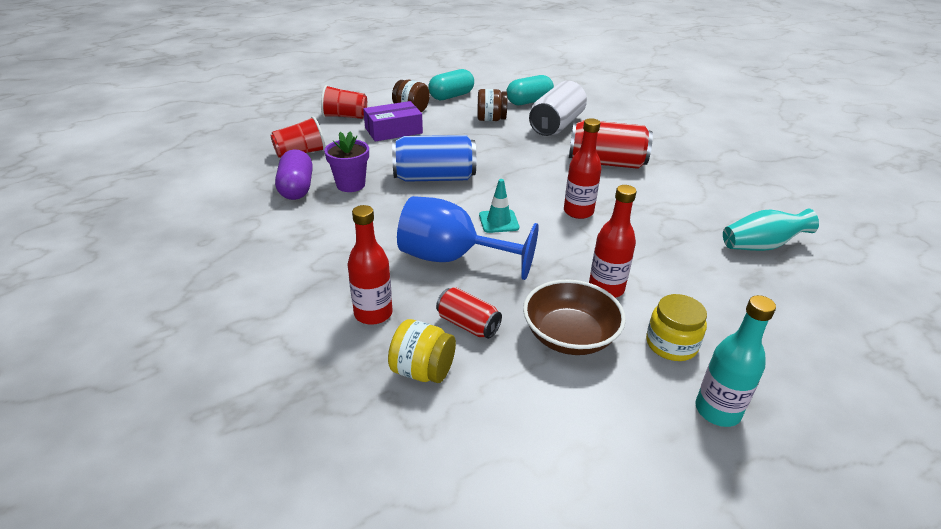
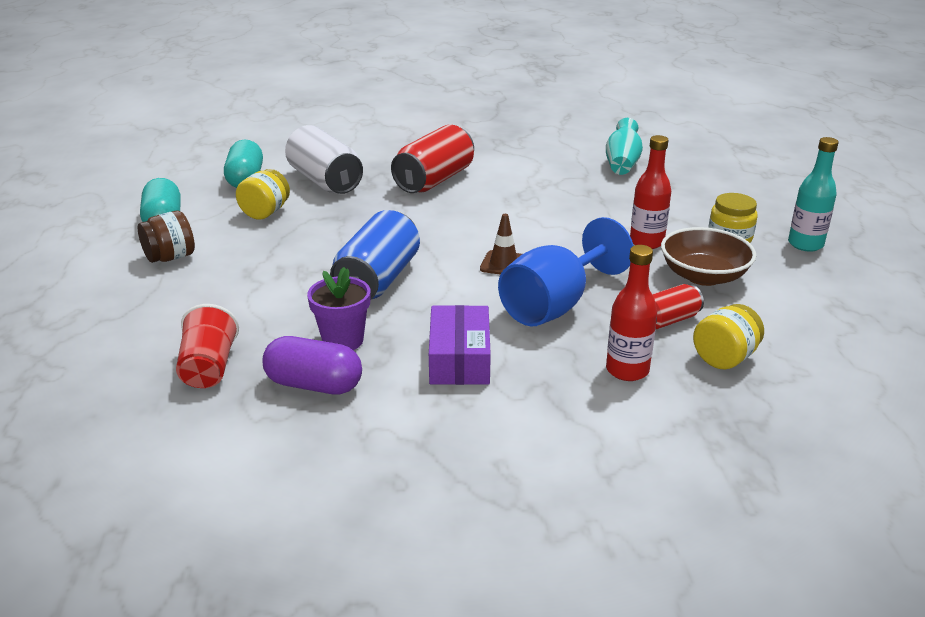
camera: 65 degrees left, 5 degrees down
(345, 117) = (126, 312): red cup -> none
(393, 130) = (219, 282): purple box -> purple box (459, 359)
(491, 119) = (265, 212): brown jar -> yellow jar
(498, 221) = (503, 264): turquoise traffic cone -> brown traffic cone
(578, 212) = (516, 220): red bottle -> none

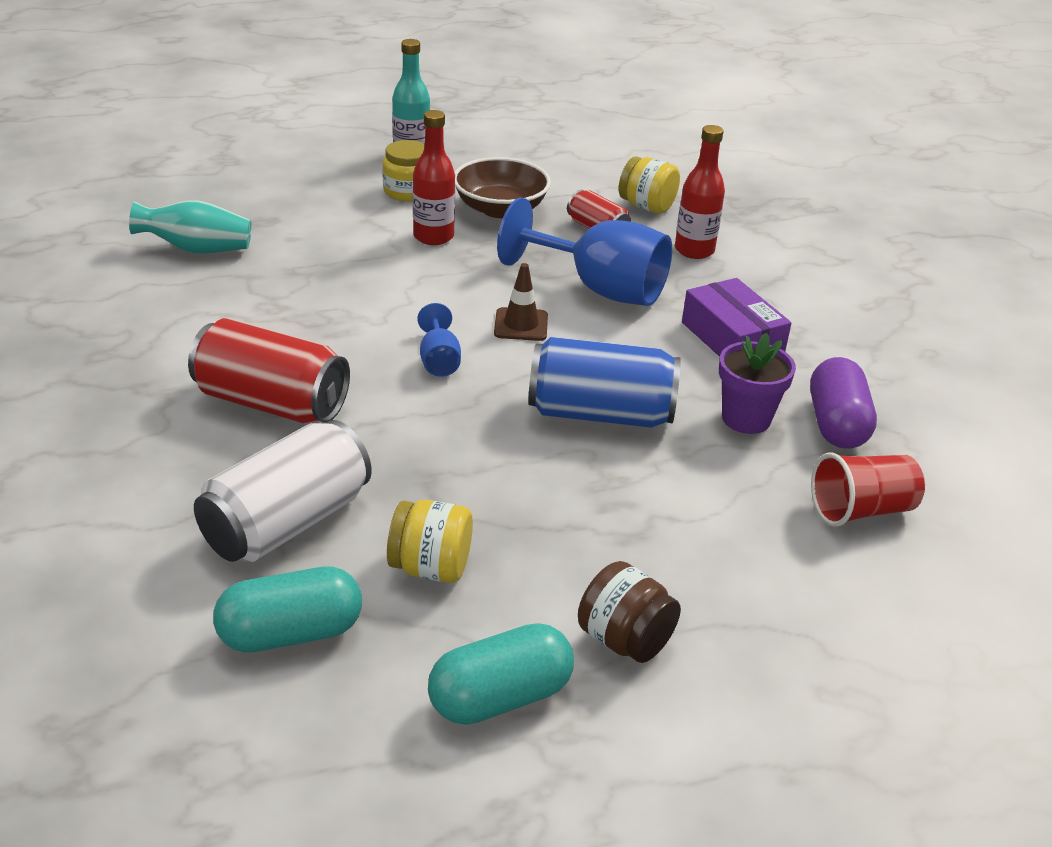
camera: 105 degrees left, 5 degrees up
(459, 359) = (732, 338): purple box -> purple box turned 75 degrees clockwise
(463, 230) = (439, 361): none -> blue goblet

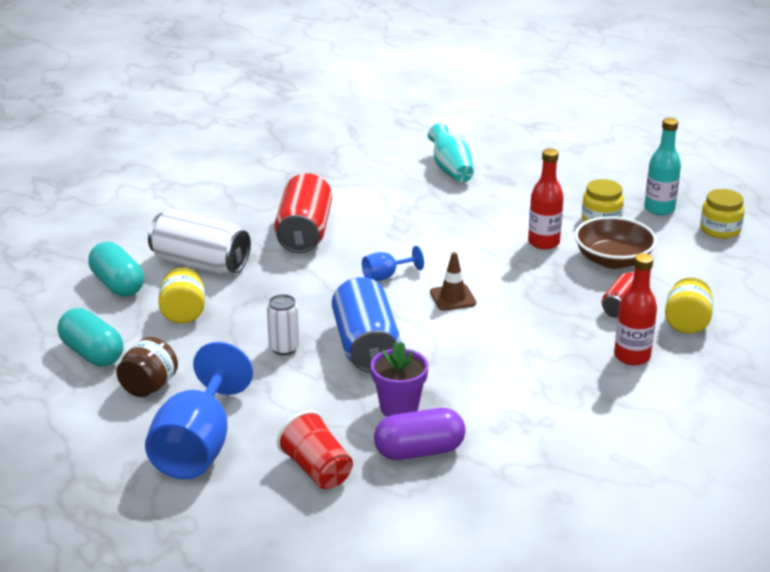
camera: 75 degrees right, 5 degrees down
(478, 140) = (720, 230): none -> yellow jar
(575, 483) = (284, 348): none -> white can
(599, 289) = (530, 321): blue goblet -> blue goblet (198, 447)
(732, 338) = (505, 390): purple box -> none

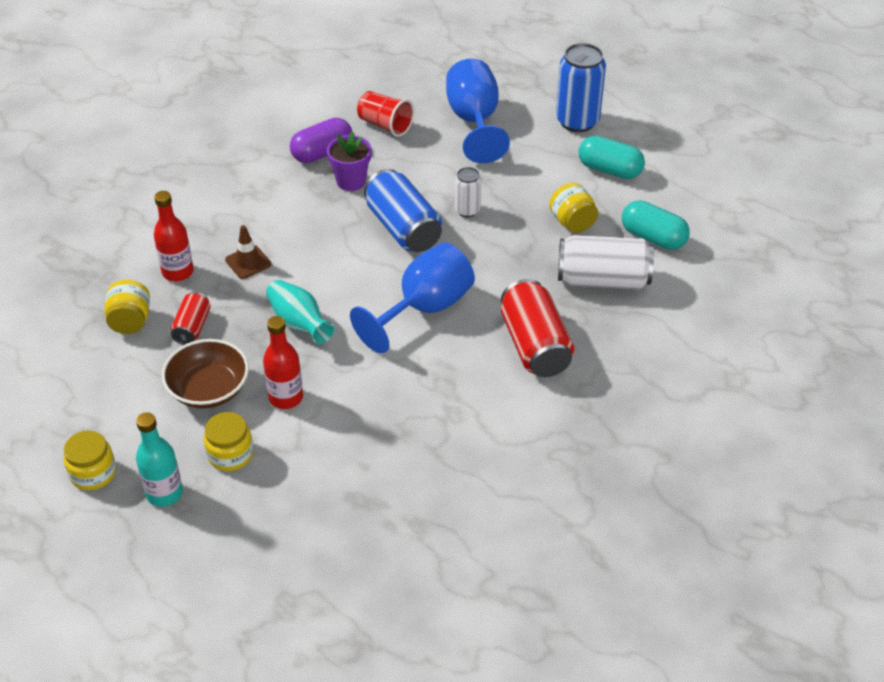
camera: 160 degrees right, 15 degrees up
(71, 416) = (577, 121): none -> blue can
(149, 386) = (543, 154): brown jar -> none
(386, 276) = (424, 308): blue goblet -> blue goblet, size x2.14
(451, 169) = (432, 503): turquoise vase -> turquoise vase (299, 323)
(453, 298) = (351, 298): brown traffic cone -> brown traffic cone (248, 262)

